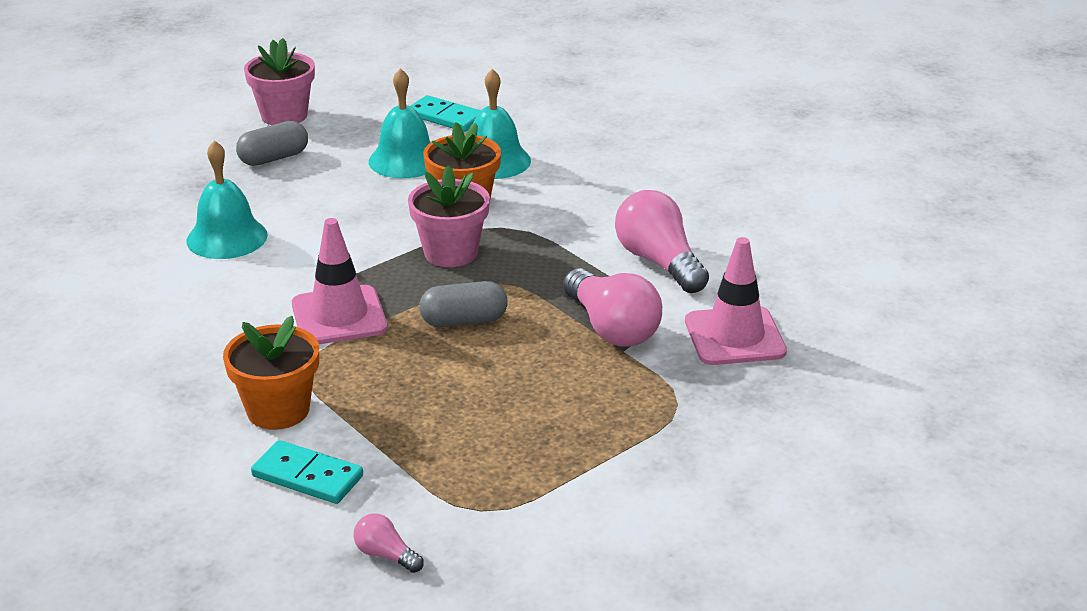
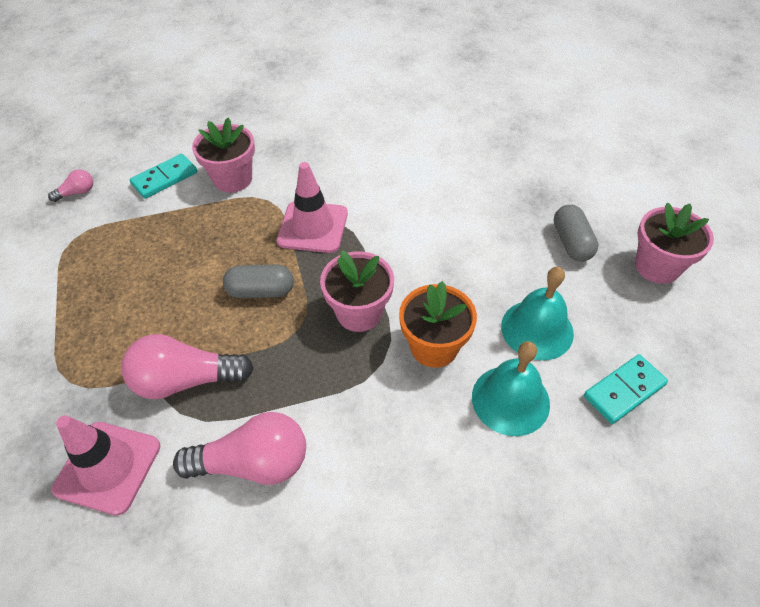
camera: 115 degrees right, 20 degrees up
(227, 237) = (451, 194): turquoise bell -> none
(278, 410) = (233, 179): orange flower pot -> pink flower pot
(464, 321) = (261, 291): grey capsule -> grey capsule turned 75 degrees clockwise

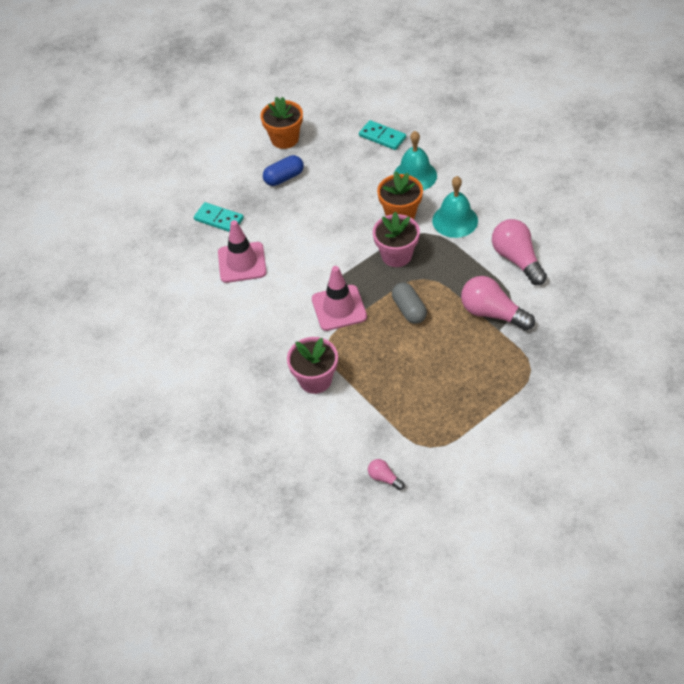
camera: 110 degrees left, 0 degrees up
(108, 467) = (561, 318): pink traffic cone -> pink traffic cone (242, 262)
(164, 178) = (337, 426): turquoise domino -> turquoise domino (219, 219)
(186, 380) = (492, 313): pink light bulb -> pink light bulb turned 150 degrees clockwise
(537, 329) = (362, 177): turquoise bell -> turquoise bell (455, 220)
(571, 243) = (284, 178): grey capsule -> blue capsule
(657, 266) = (284, 139): pink flower pot -> orange flower pot

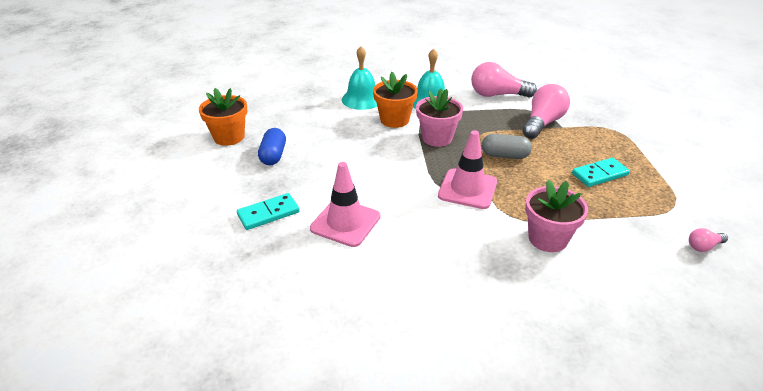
camera: 60 degrees left, 15 degrees down
(382, 137) = (301, 96): turquoise domino -> turquoise domino (599, 174)
(492, 313) = (542, 123): pink light bulb -> pink light bulb turned 150 degrees clockwise

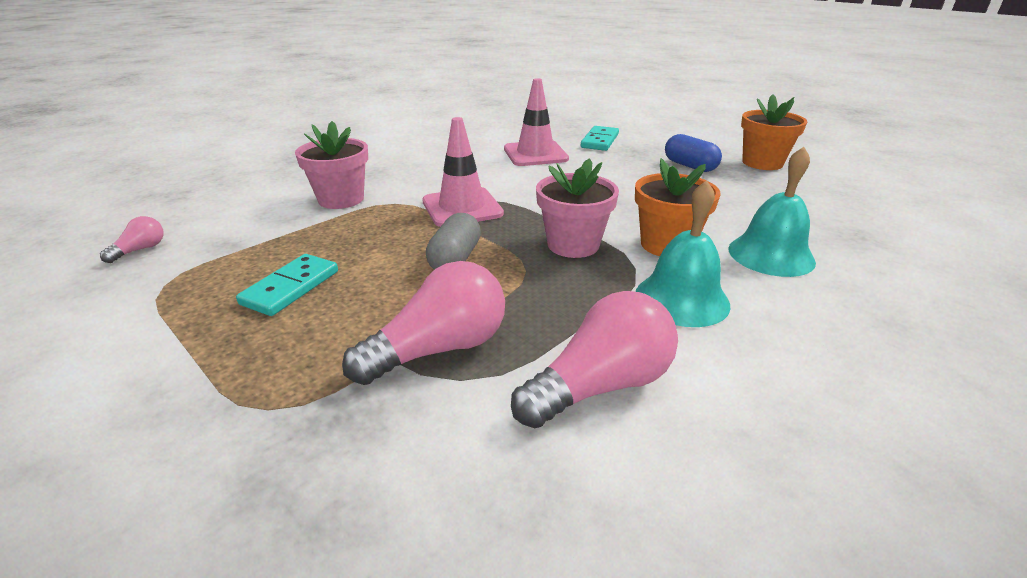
camera: 140 degrees right, 5 degrees down
(504, 155) = (455, 259): grey capsule -> grey capsule turned 45 degrees counterclockwise
(542, 123) = (439, 349): pink light bulb -> pink light bulb turned 120 degrees counterclockwise

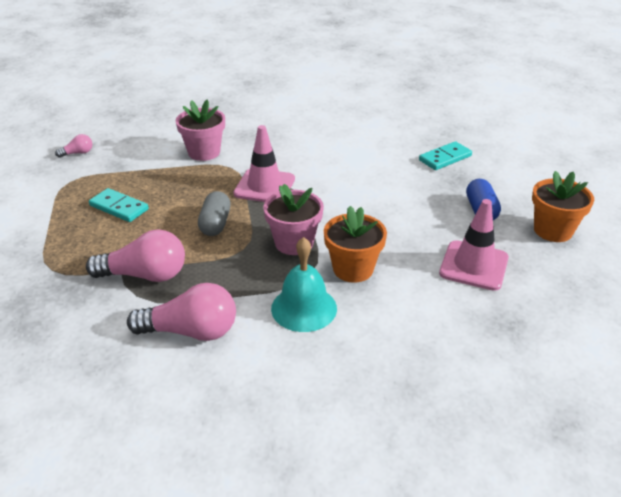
camera: 35 degrees right, 5 degrees up
(291, 287) = (119, 207): turquoise domino -> turquoise domino turned 60 degrees clockwise
(455, 259) = (215, 224): grey capsule -> grey capsule turned 45 degrees counterclockwise
(535, 154) = (374, 155): pink traffic cone -> pink traffic cone (474, 265)
(771, 255) = (412, 307): turquoise bell -> none

